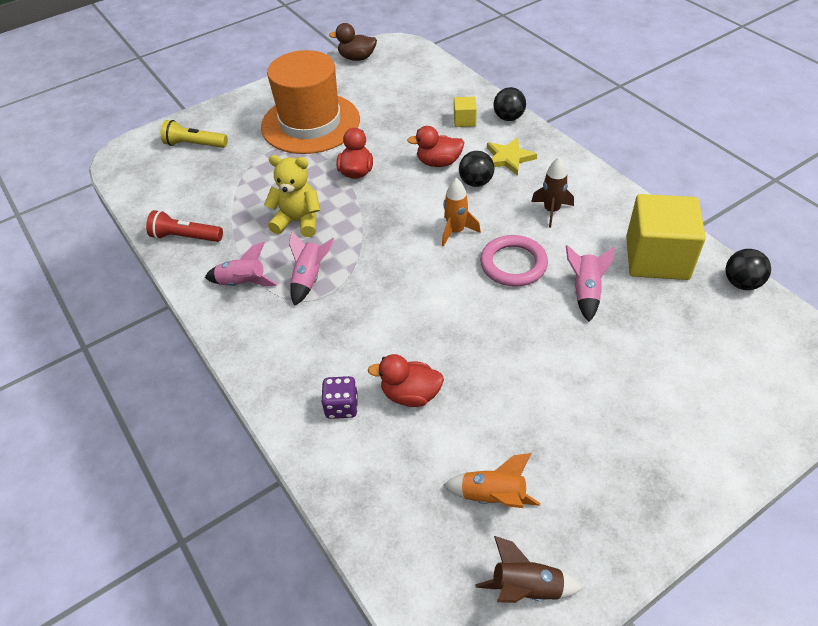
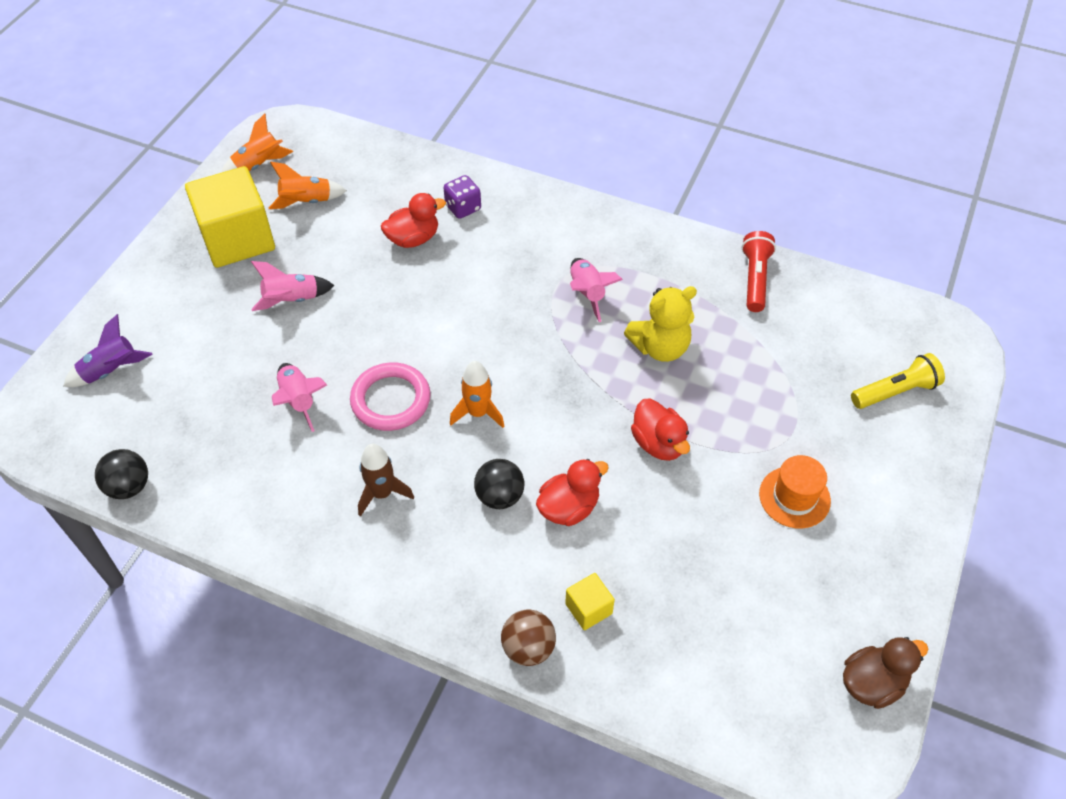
camera: 145 degrees right, 5 degrees up
(185, 237) = (755, 279): red flashlight -> red flashlight turned 60 degrees counterclockwise
(243, 283) = (646, 262): pink rocket -> pink rocket (292, 300)
(310, 123) = (794, 497): orange hat -> orange hat, size x0.45
(508, 118) = (528, 648): black ball -> brown ball
(508, 158) = (481, 560): yellow star -> none
(526, 588) = (259, 165): brown rocket -> orange rocket
(657, 258) = (232, 479): yellow cube -> yellow cube (237, 239)
(751, 386) = (111, 371): none -> purple rocket

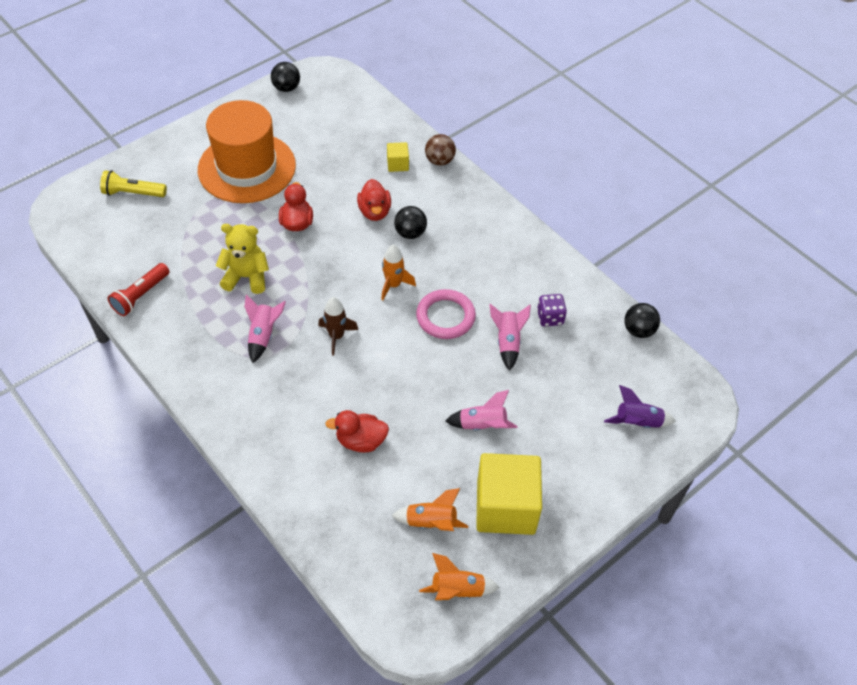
camera: 155 degrees left, 0 degrees up
(382, 493) = (479, 262): brown rocket -> brown rocket (336, 336)
(463, 208) = (303, 454): purple dice -> purple dice (550, 318)
(569, 508) = (374, 212): red duck -> red duck turned 90 degrees counterclockwise
(794, 497) = (247, 167): orange hat -> orange hat, size x2.20
(872, 683) = (286, 88): brown duck -> black ball

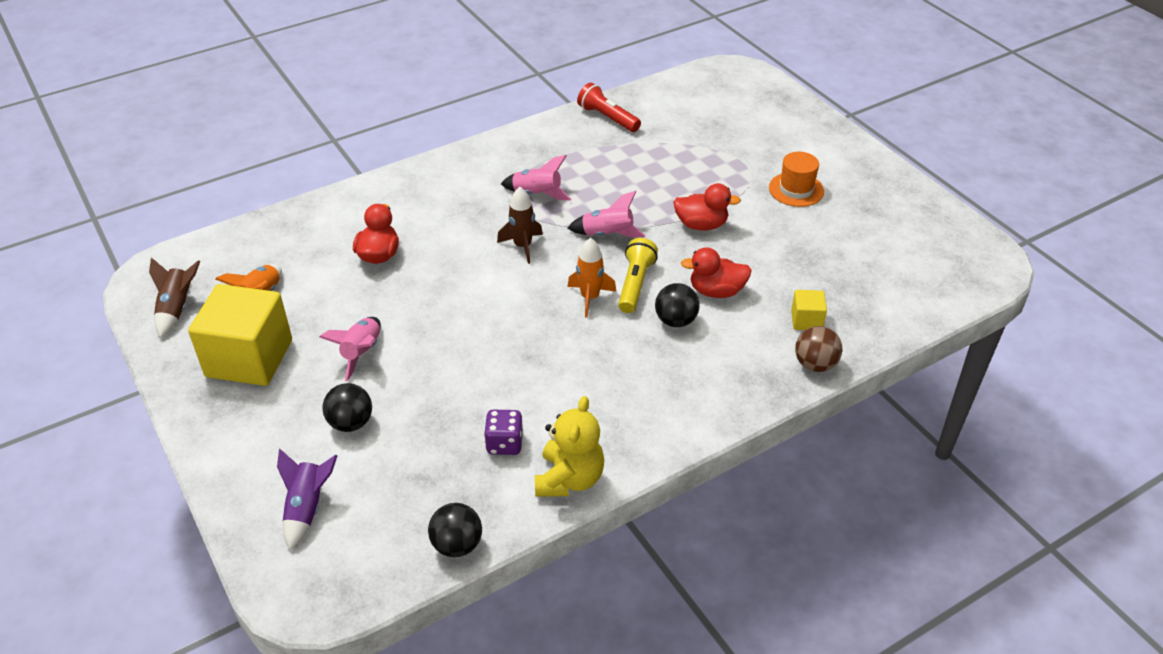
camera: 100 degrees right, 10 degrees down
(133, 193) = (754, 111): yellow flashlight -> yellow flashlight (635, 284)
(246, 277) = (621, 185): yellow teddy bear -> yellow teddy bear (569, 479)
(247, 167) = (796, 189): orange hat -> orange hat, size x0.45
(286, 88) = (951, 227): black ball -> black ball (351, 423)
(445, 317) = (530, 339): pink ring -> none
(457, 590) = (177, 309): orange rocket -> brown rocket
(508, 342) = (475, 393): pink rocket -> pink rocket (607, 234)

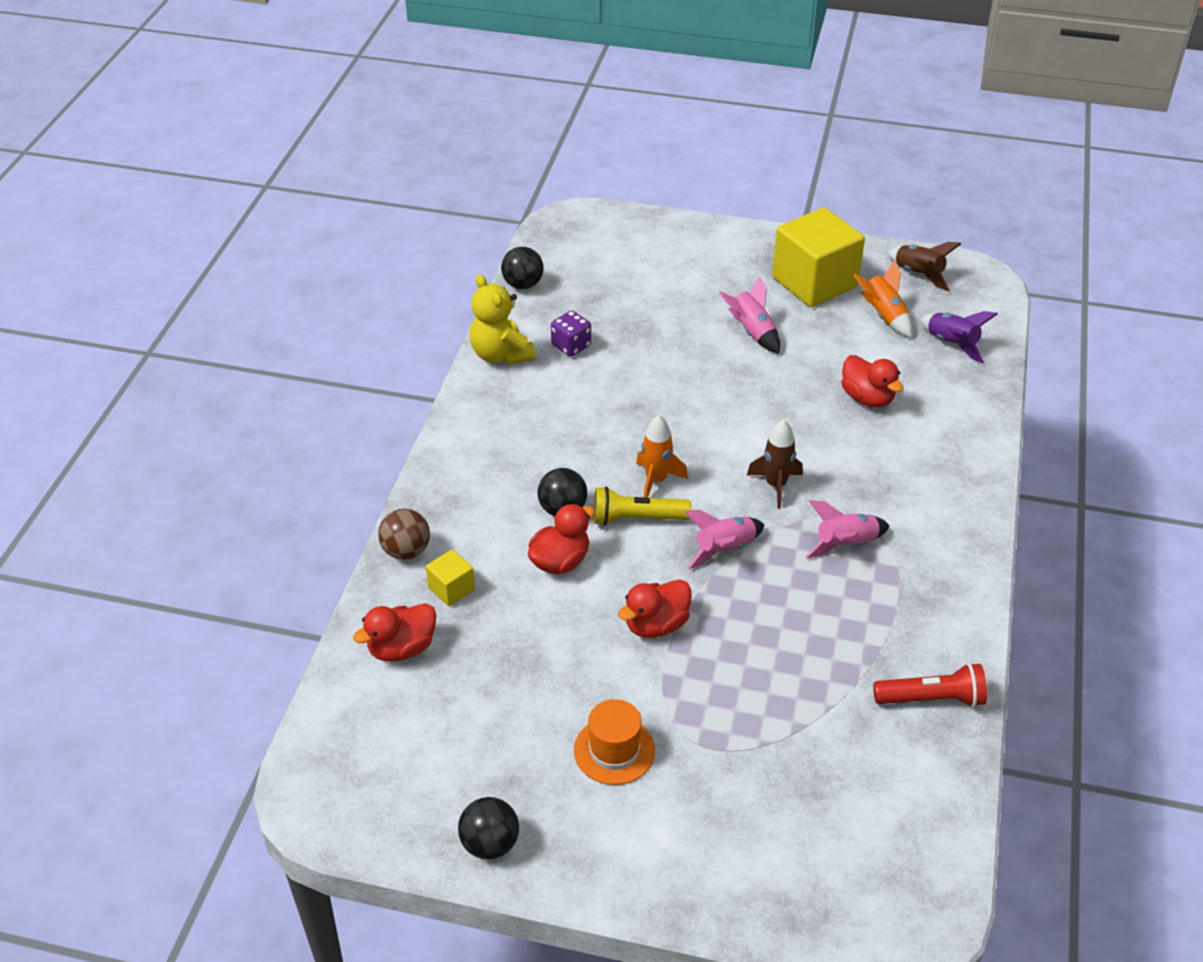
camera: 135 degrees right, 0 degrees up
(307, 508) = (635, 247): purple rocket -> purple rocket (952, 344)
(351, 423) = (685, 294): black ball -> black ball (490, 844)
(635, 284) = (636, 518): yellow flashlight -> yellow flashlight turned 120 degrees clockwise
(873, 306) = (402, 648): none -> red duck

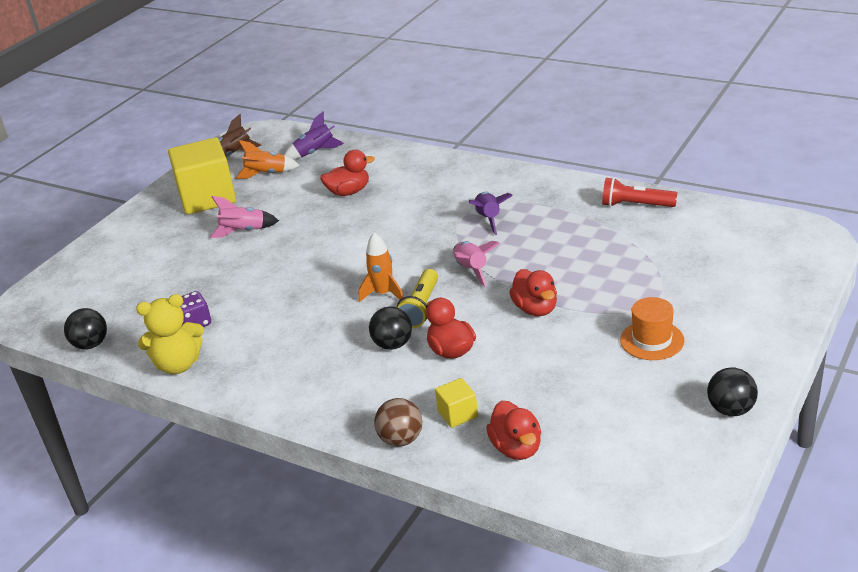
camera: 70 degrees left, 10 degrees down
(776, 485) = (416, 240): brown rocket -> none
(845, 545) = (488, 219): pink rocket -> purple rocket
(932, 699) = (635, 205): red flashlight -> red flashlight turned 90 degrees counterclockwise

